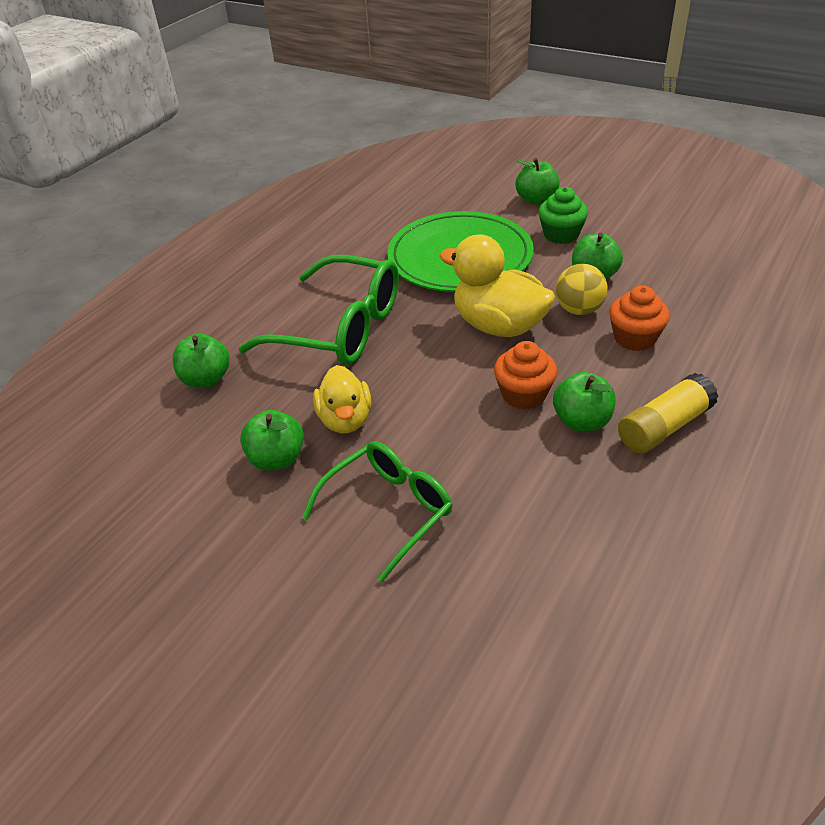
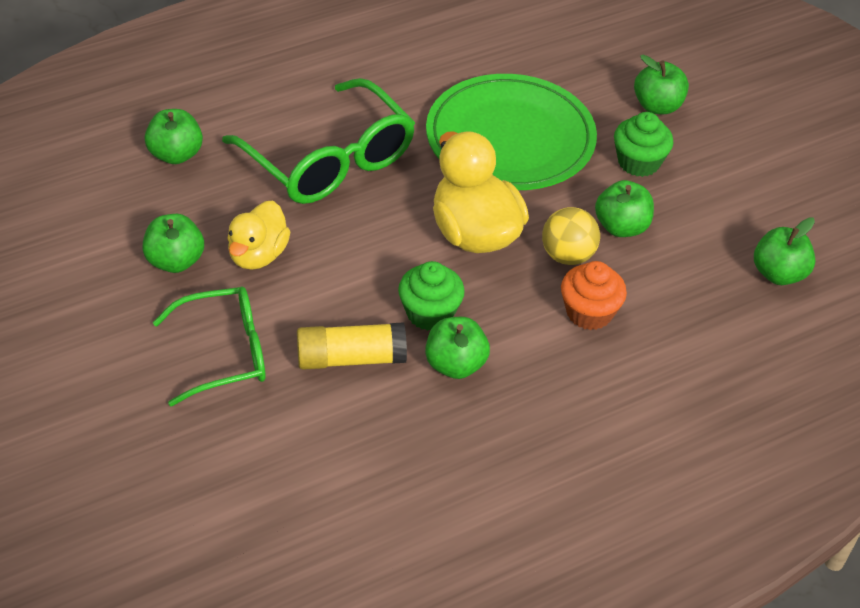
camera: 25 degrees right, 5 degrees up
(524, 394) = (430, 313): orange cupcake -> green cupcake
(664, 427) = (522, 409): yellow glue stick -> yellow glue stick (351, 358)
(722, 258) = (778, 274): none -> green apple

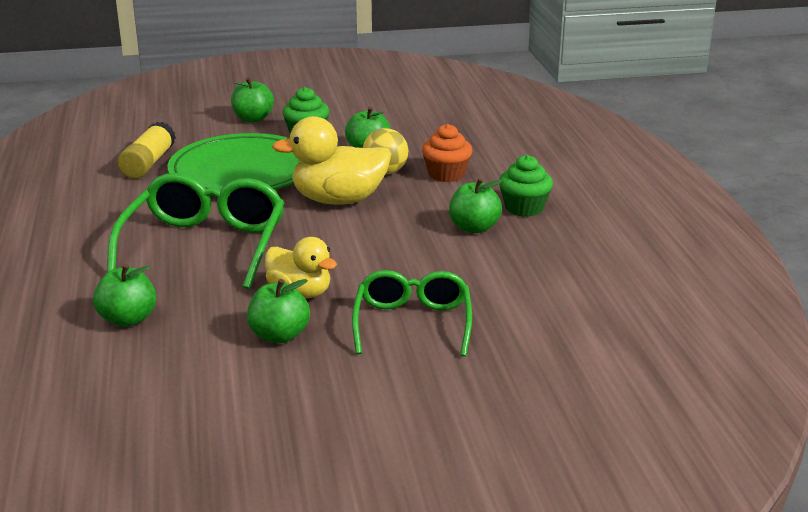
camera: 70 degrees left, 20 degrees down
(330, 161) = (205, 245): green glasses -> green glasses turned 60 degrees counterclockwise
(351, 358) = (447, 267): yellow glue stick -> yellow glue stick (148, 163)
(430, 313) = (415, 229): green cupcake -> green cupcake (524, 208)
(778, 274) = (443, 115): green apple -> none

